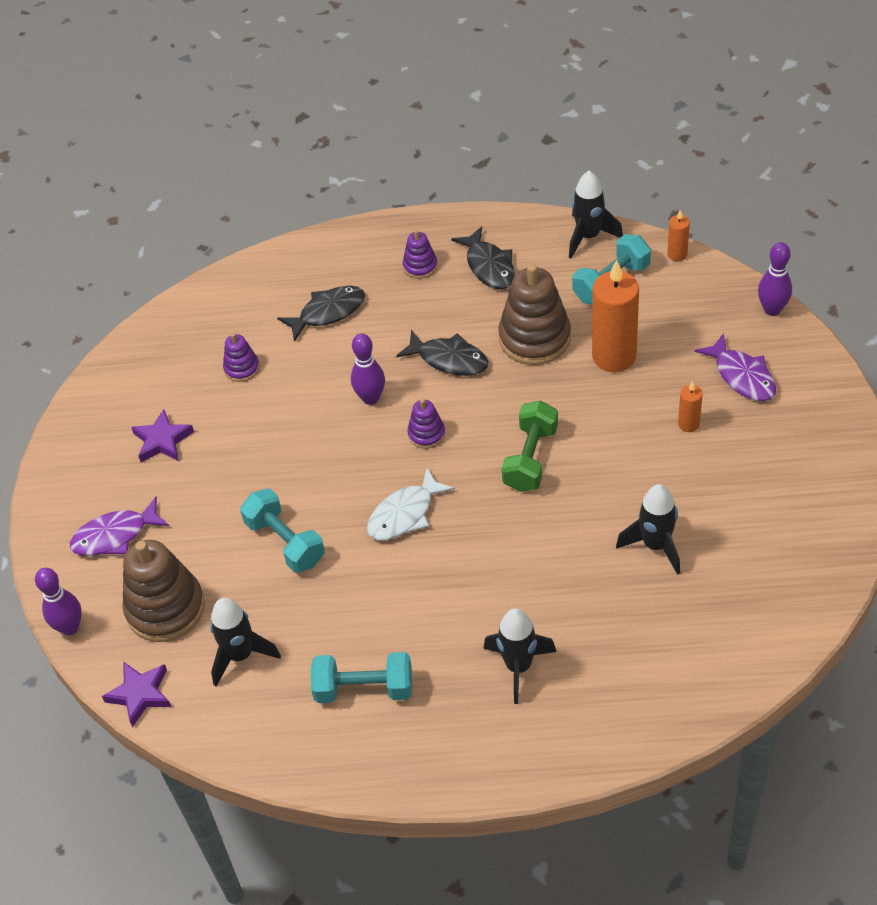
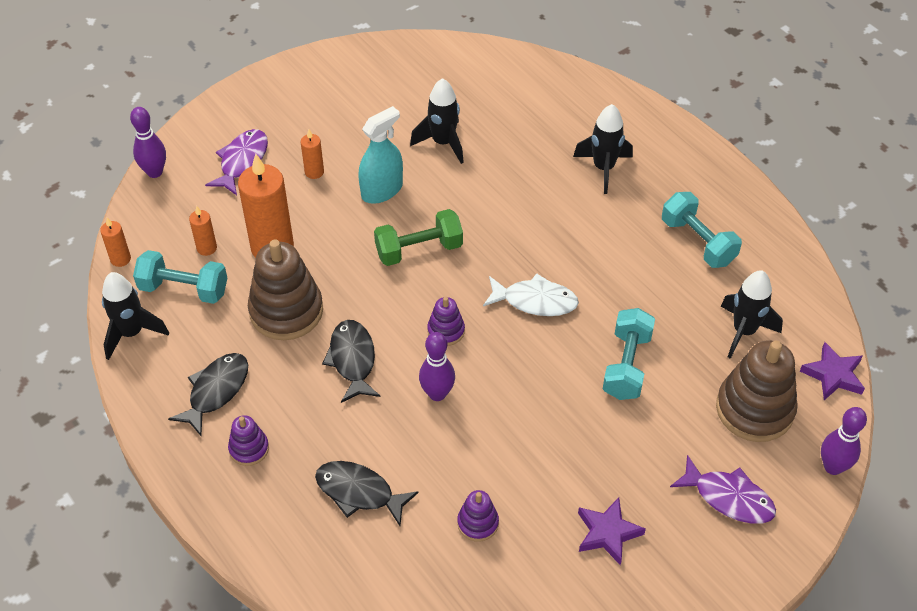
camera: 130 degrees left, 0 degrees up
(626, 465) = (382, 190): none -> turquoise spray bottle
(647, 312) = (206, 248): none -> orange candle

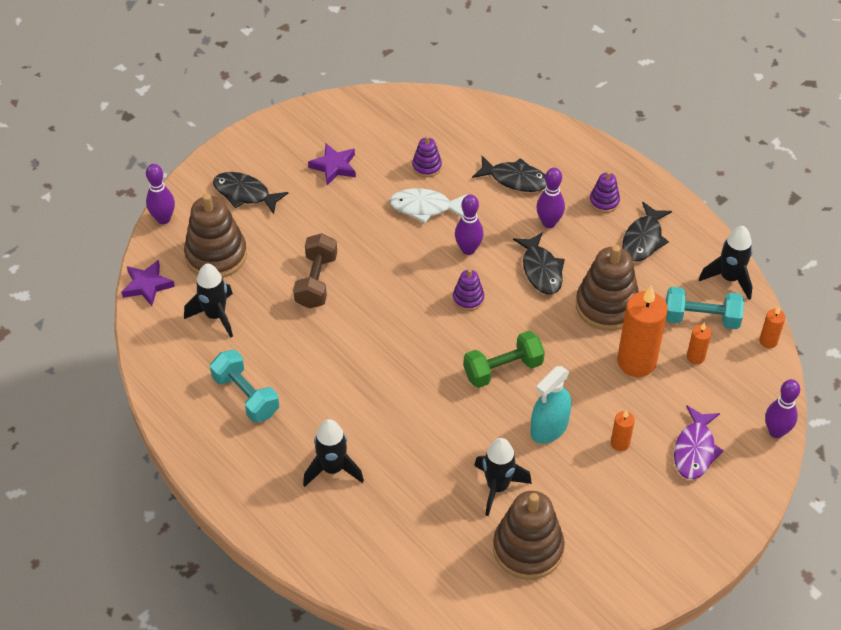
camera: 175 degrees right, 0 degrees up
(328, 423) = (549, 222): none -> purple bowling pin
(423, 94) = (528, 548): none -> brown stacking toy
(535, 301) = (394, 329): white fish -> white fish (425, 207)
(627, 365) = (316, 281): turquoise dumbbell -> brown dumbbell
(728, 497) = (245, 194): purple fish -> black fish

